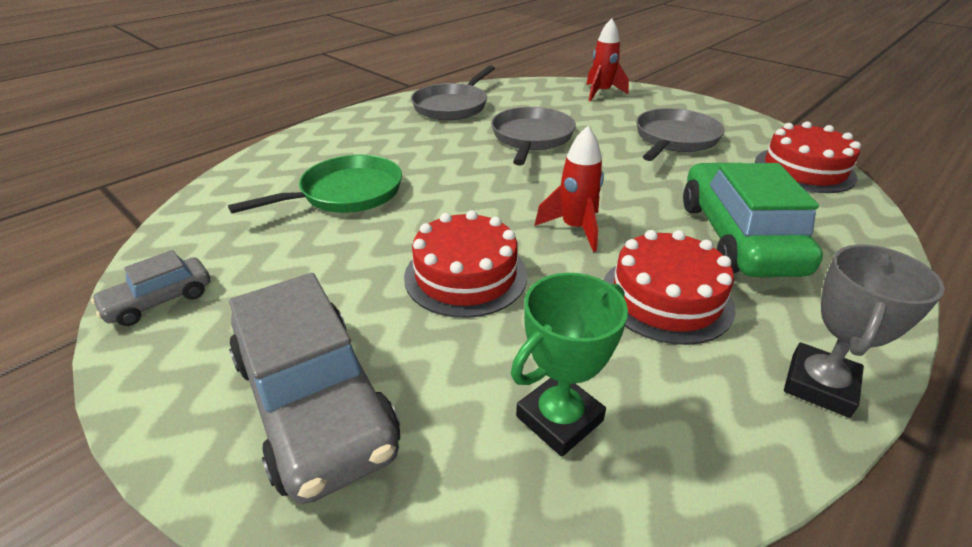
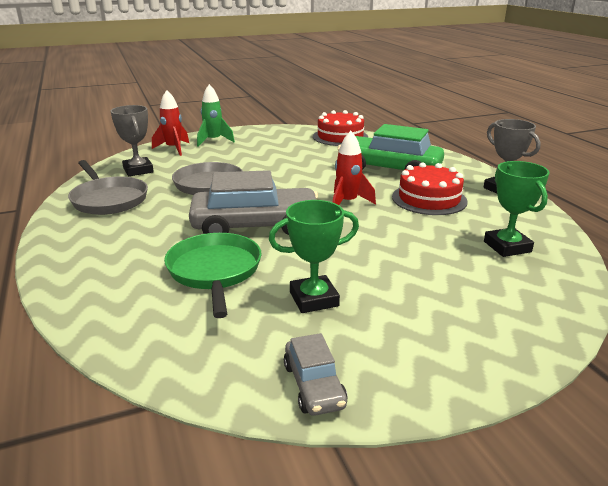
camera: 65 degrees left, 10 degrees down
(315, 263) = (314, 299): none -> green trophy
(315, 402) = (473, 316): grey car -> grey car (255, 226)
(465, 275) = (372, 245): red cake -> none
(527, 96) = (138, 170): none -> grey trophy
(653, 103) = (213, 141): none -> green rocket
(674, 139) = (271, 150): grey pan -> none

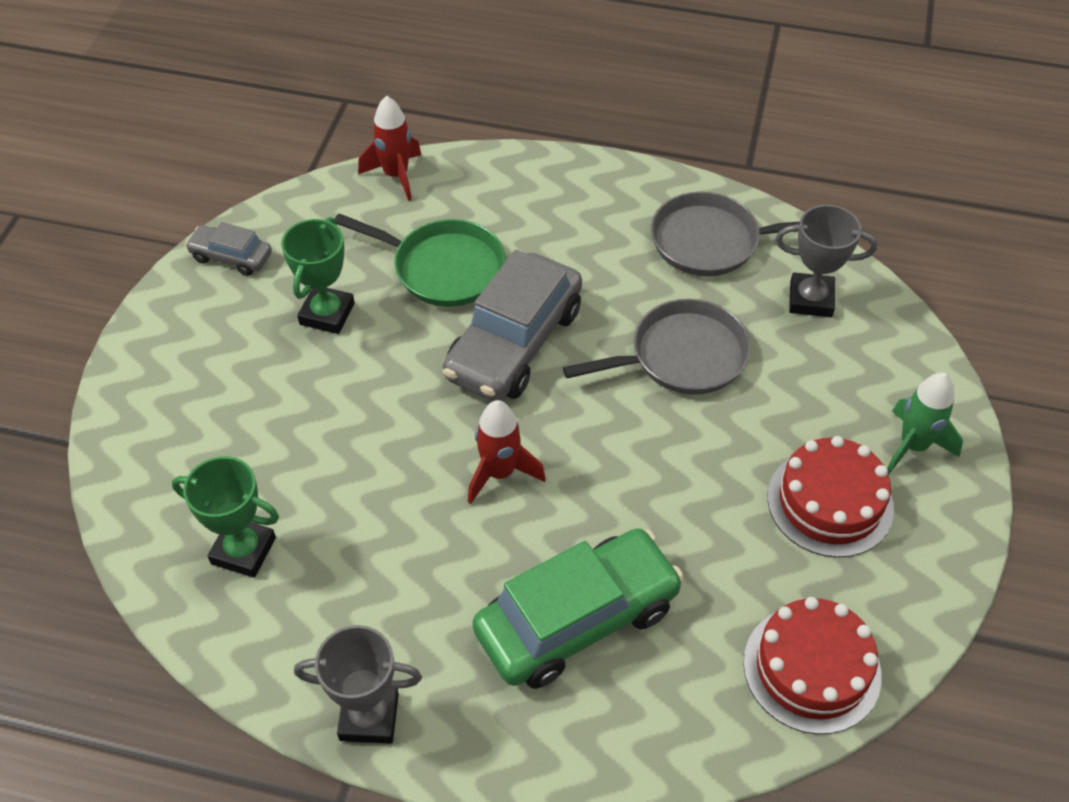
camera: 125 degrees right, 25 degrees up
(173, 149) = (898, 374): red rocket -> red rocket (396, 175)
(429, 199) = (427, 580): red cake -> red cake (830, 502)

